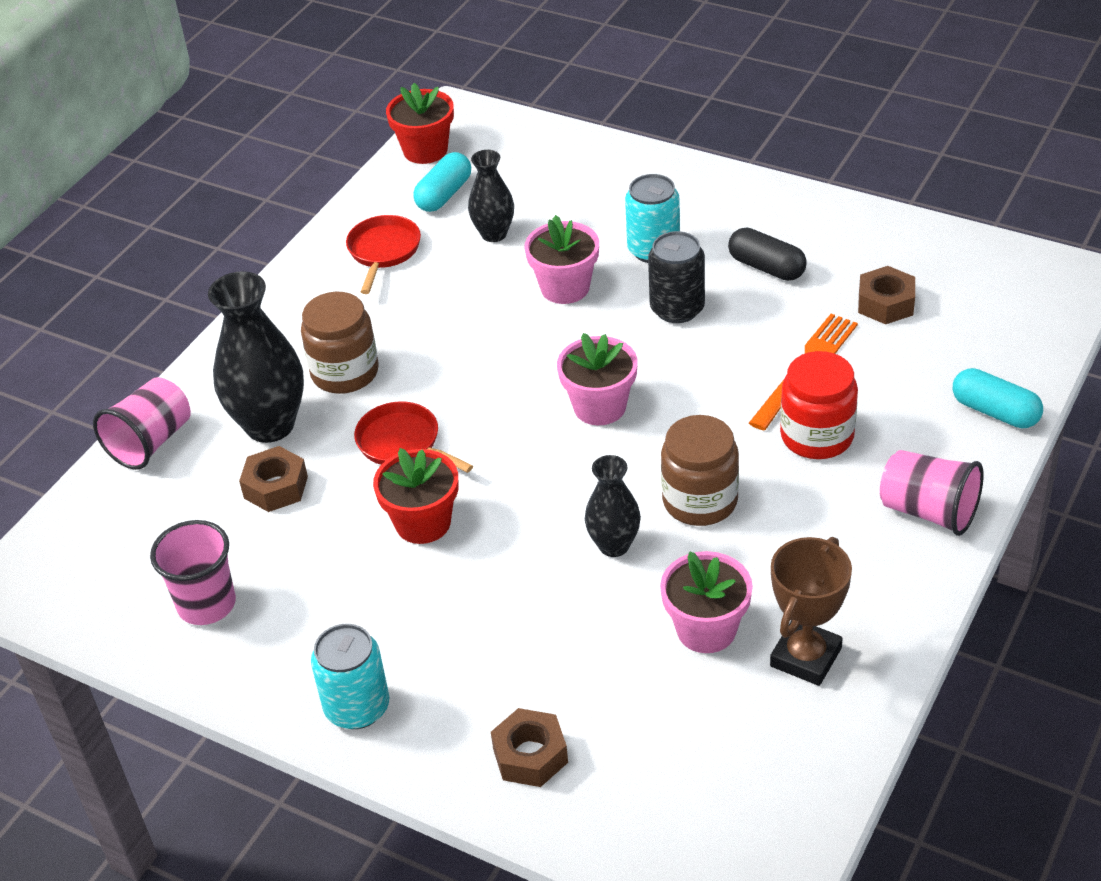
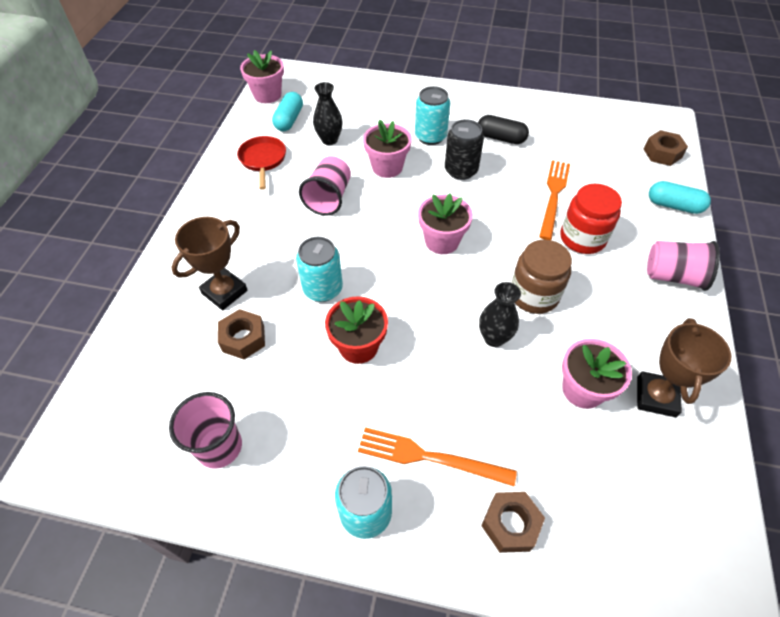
camera: 20 degrees left, 10 degrees up
(151, 442) = (139, 320): pink cup -> pink cup (329, 198)
(270, 425) = (224, 292): black vase -> brown trophy
(345, 372) = (265, 245): brown jar -> none
(403, 443) = (323, 289): red pan -> turquoise can
(425, 150) = (267, 95): red flower pot -> pink flower pot
(461, 665) = (429, 457): none -> orange fork
(885, 303) = (578, 150): brown nut -> brown nut (662, 153)

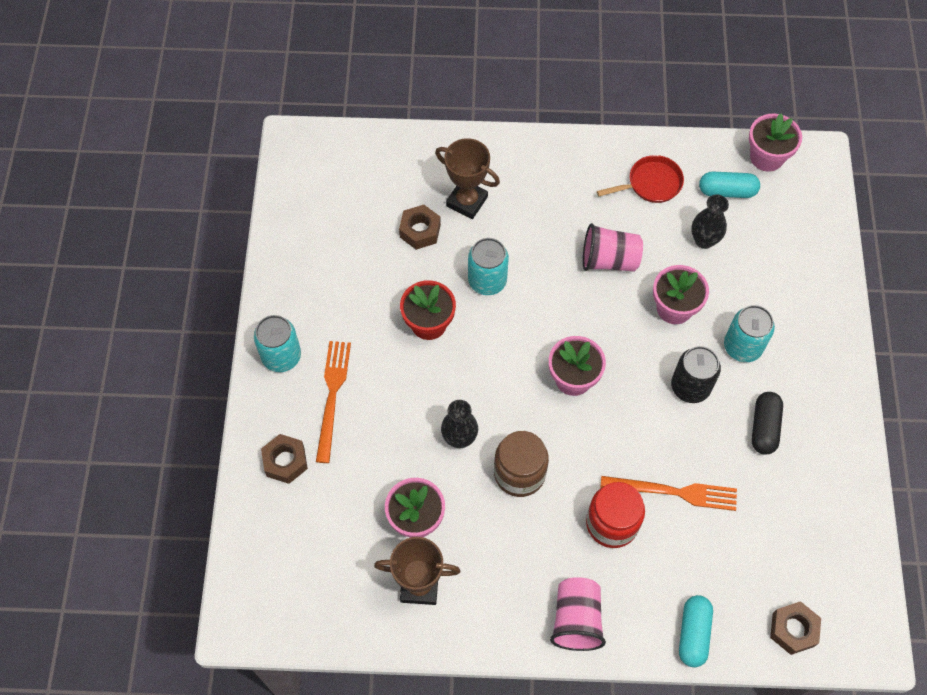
camera: 80 degrees right, 10 degrees up
(219, 447) = (319, 243): pink cup -> none

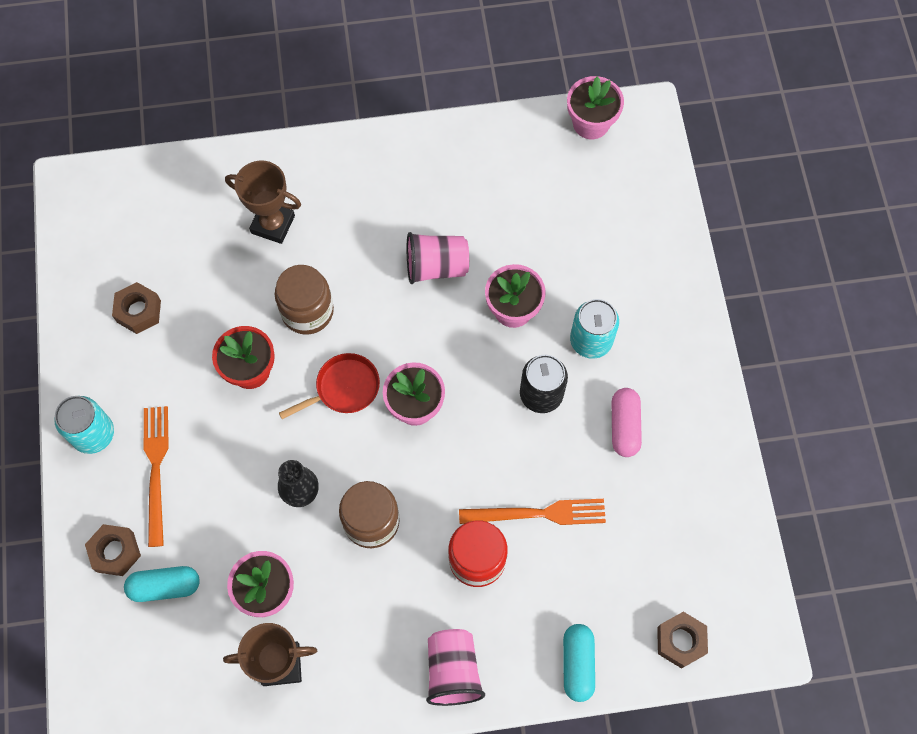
camera: 10 degrees left, 5 degrees up
(420, 231) = (226, 266): brown nut -> brown nut (138, 311)
(487, 281) = (307, 311): turquoise can -> brown jar
(651, 184) = (470, 173): red pan -> red pan (343, 388)
(704, 240) = (535, 228): black vase -> none
(727, 191) = (553, 168): turquoise capsule -> turquoise capsule (165, 586)
(764, 427) = (624, 426): black capsule -> pink capsule

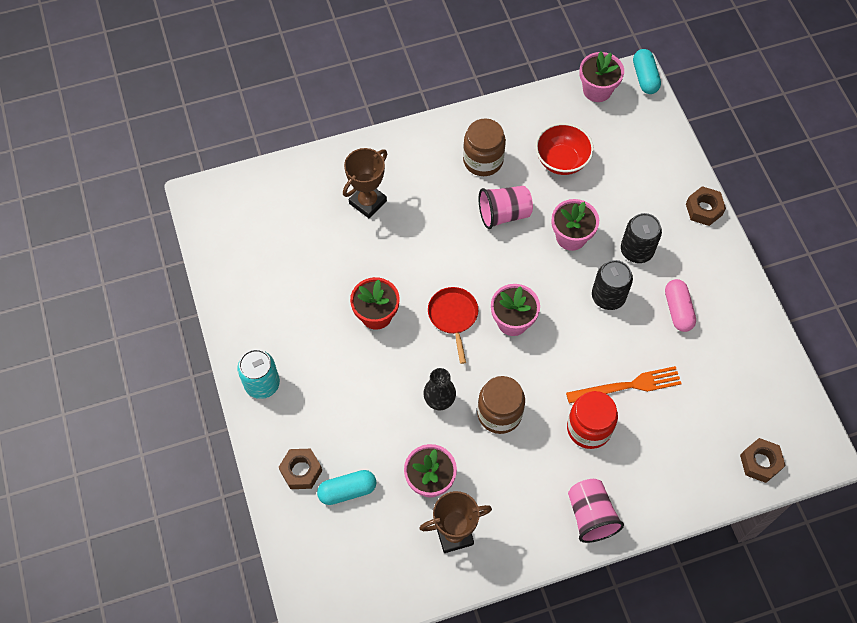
camera: 10 degrees left, 5 degrees down
(138, 311) = (276, 284): brown nut -> brown nut (704, 209)
(156, 469) = (319, 402): orange fork -> none
(273, 224) = (368, 202): brown trophy -> brown trophy turned 60 degrees counterclockwise
(307, 311) = (411, 263): brown jar -> brown jar (483, 160)
(343, 388) = (453, 317): red pan -> red pan turned 60 degrees counterclockwise
(524, 209) = (561, 161): none -> red bowl
(577, 664) = (686, 493): turquoise capsule -> turquoise capsule (645, 77)
(591, 340) = (636, 250): turquoise can -> black can

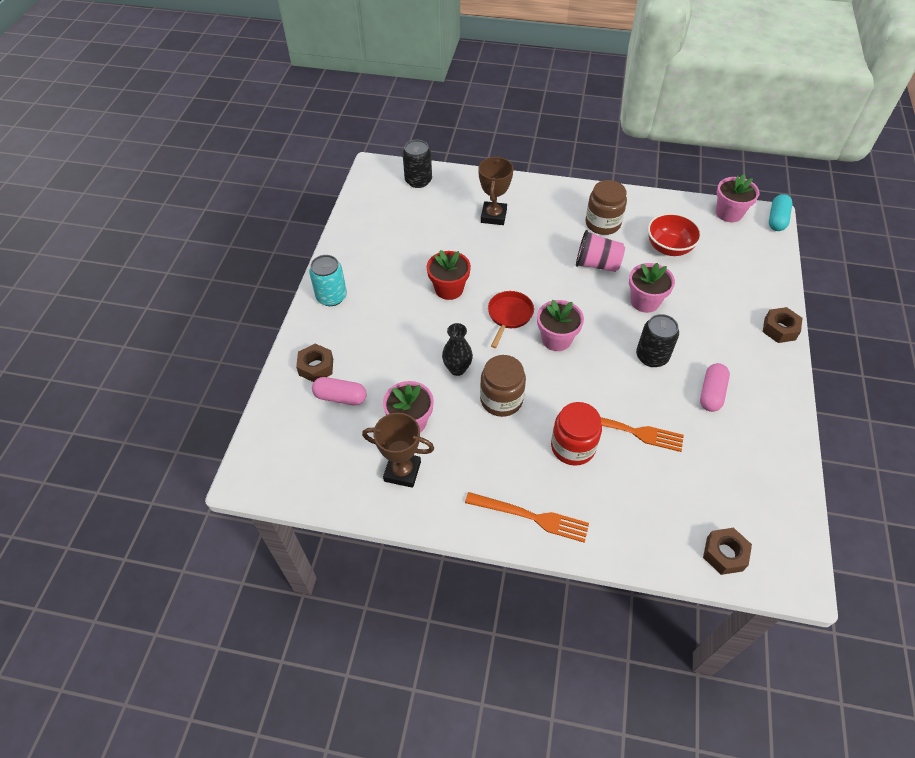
camera: 30 degrees right, 10 degrees down
(347, 490) = (340, 397): turquoise capsule -> pink capsule
(368, 202) = (493, 216): brown trophy -> brown trophy turned 60 degrees counterclockwise
(590, 515) = (531, 517): pink cup -> orange fork
(636, 250) = (698, 334): black can -> black can (418, 180)

